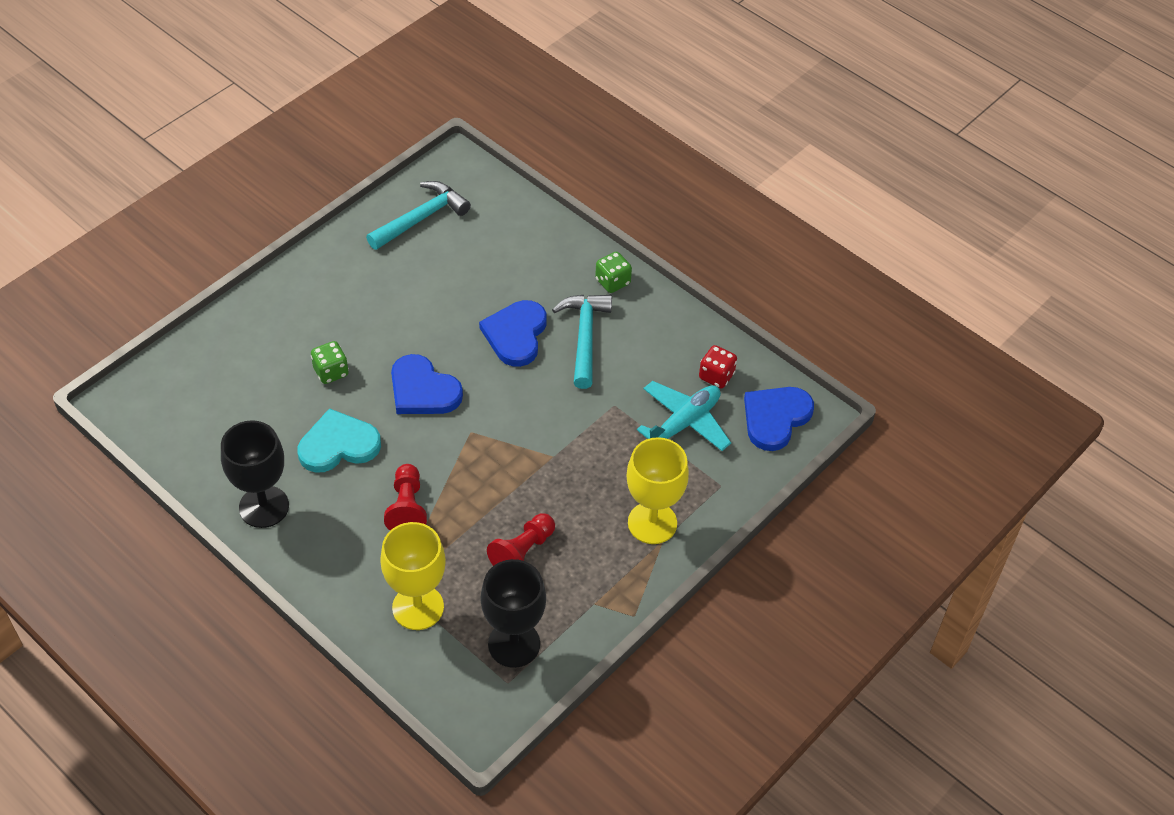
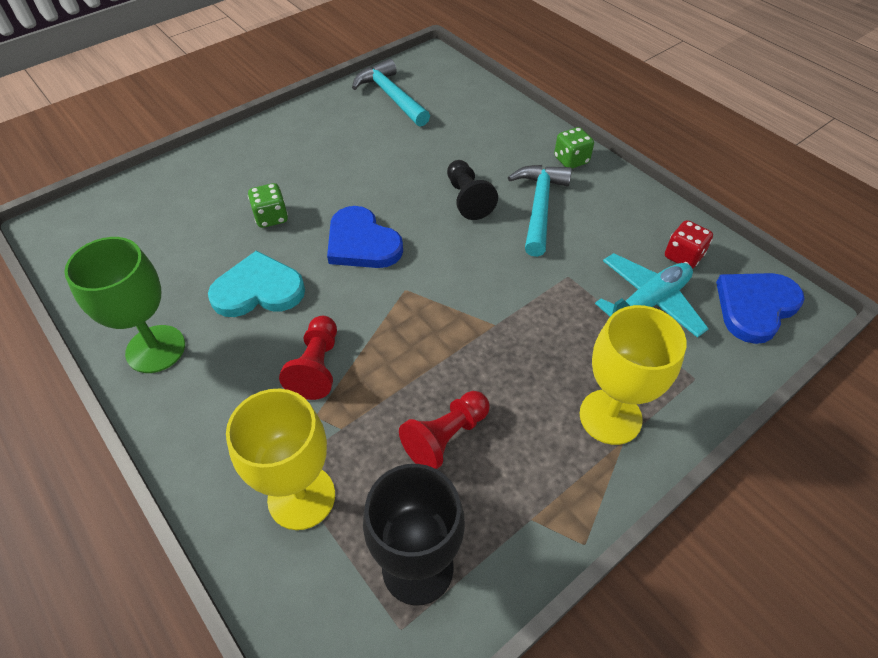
camera: 10 degrees right, 0 degrees up
(264, 507) = (156, 349): black goblet -> green goblet
(421, 218) = (391, 96): turquoise hammer -> turquoise hammer turned 90 degrees counterclockwise
(516, 335) = (467, 199): blue heart -> black pawn

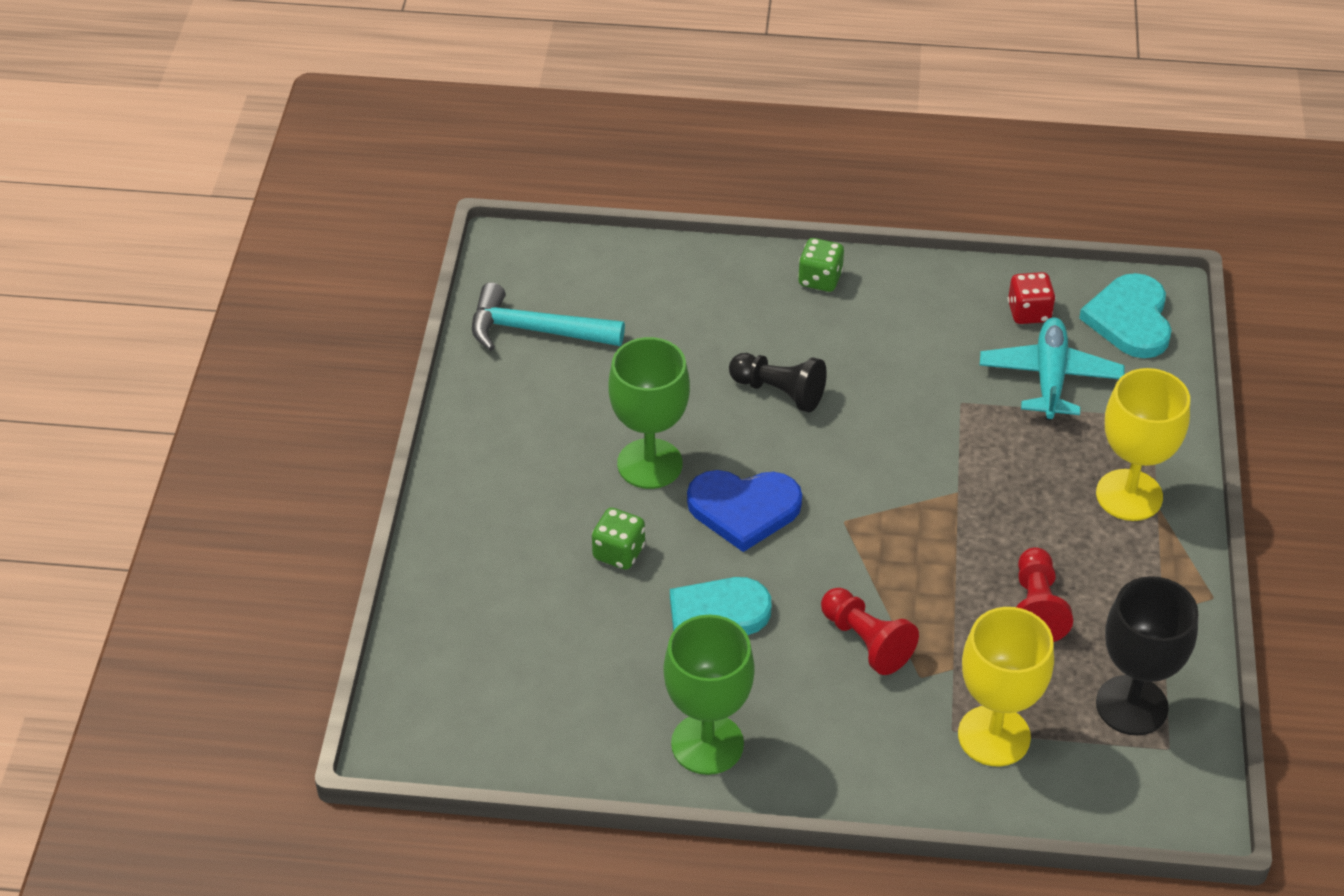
camera: 45 degrees left, 5 degrees down
(350, 187) = (649, 464): none -> green goblet
(539, 207) = (854, 352): turquoise hammer -> none
(755, 307) = (1130, 319): blue heart -> turquoise heart

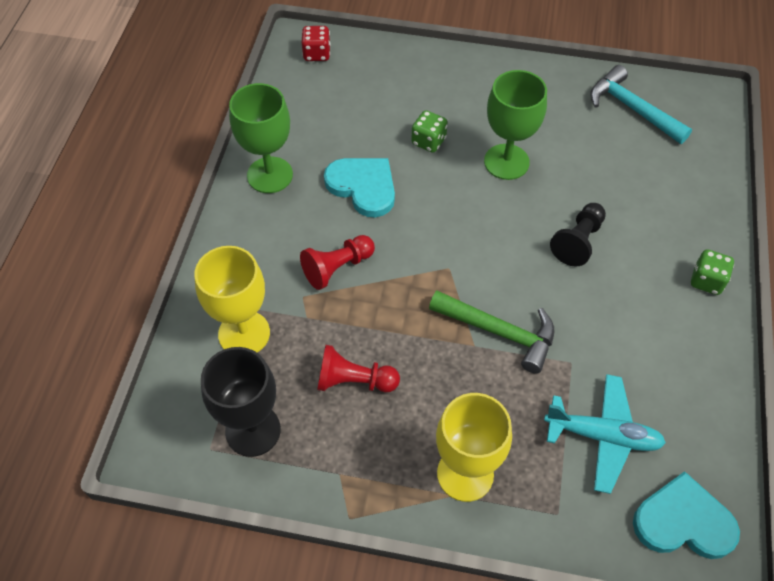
camera: 95 degrees right, 10 degrees up
(536, 330) = (632, 109): turquoise hammer -> turquoise hammer turned 60 degrees counterclockwise
(744, 509) = (462, 210): blue heart -> none
(933, 468) = (499, 332): none -> green hammer
(1028, 312) = (683, 433): red dice -> red dice (317, 54)

